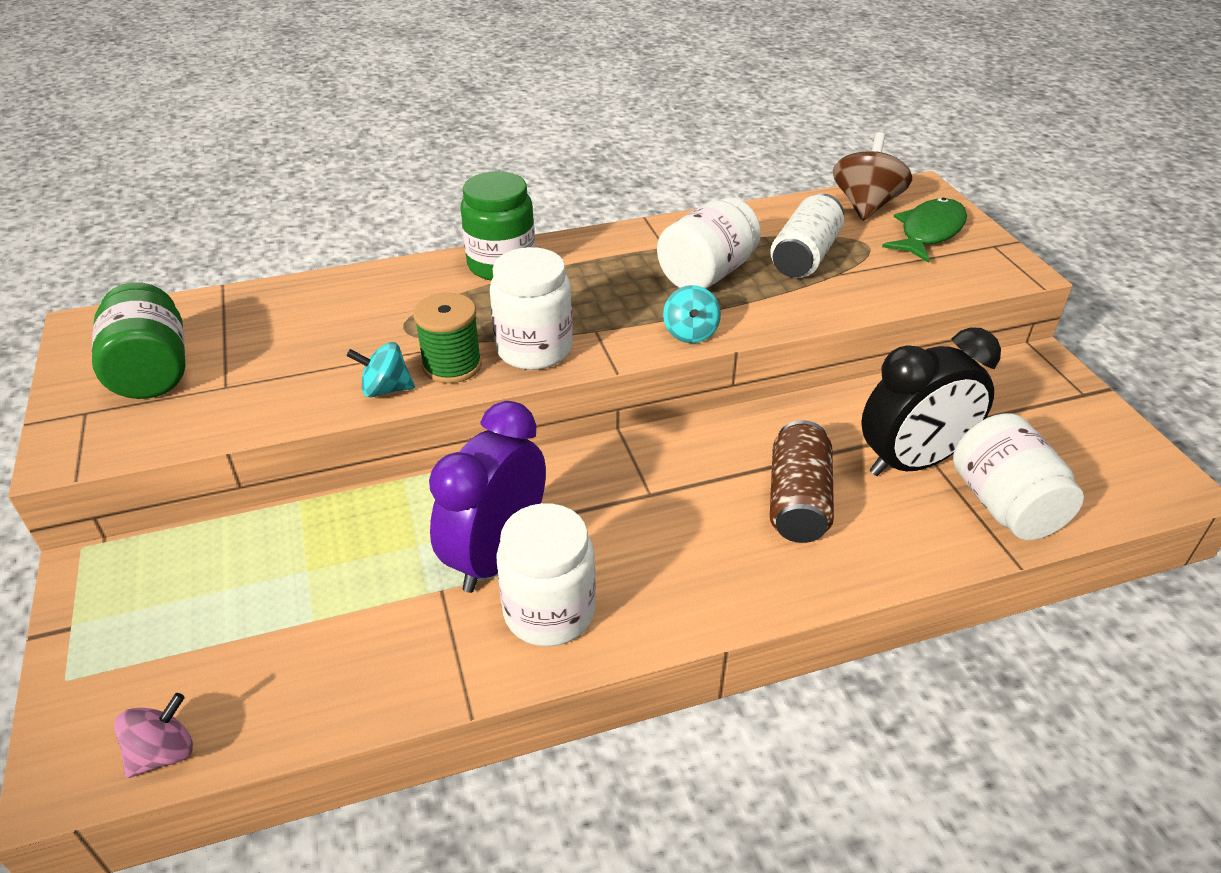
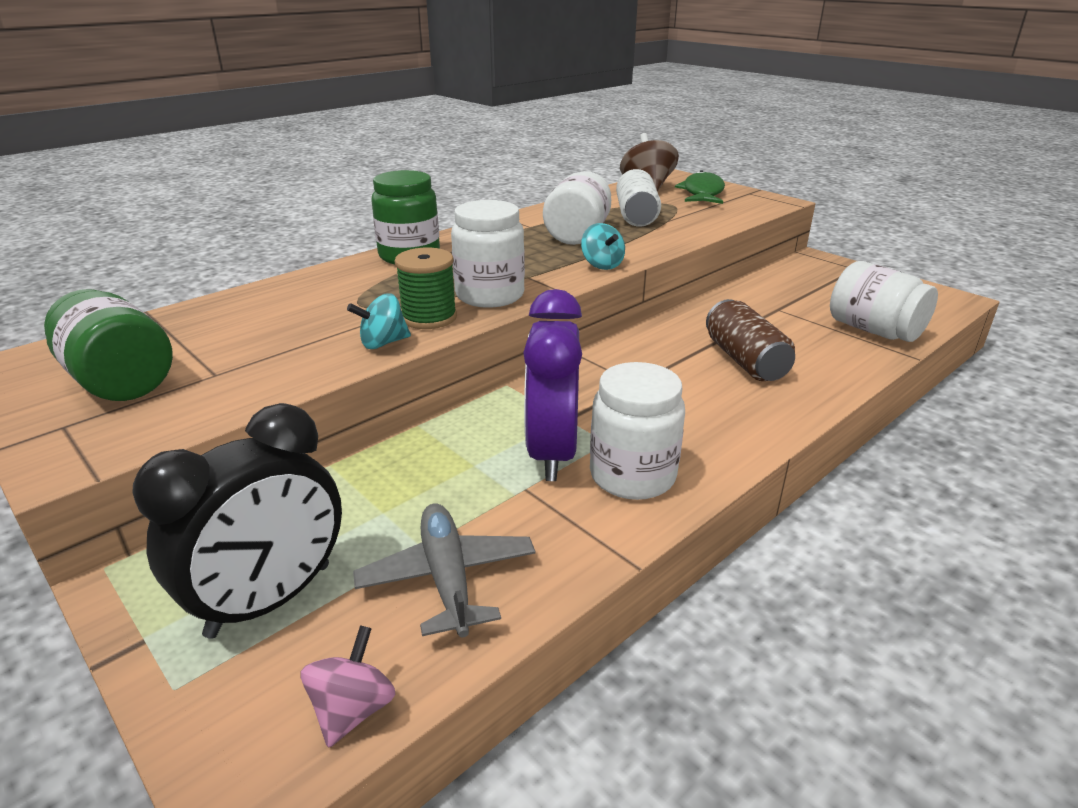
camera: 25 degrees left, 10 degrees down
(309, 661) = (447, 578): none -> grey plane
(912, 462) = (795, 323): black clock -> black clock (270, 600)

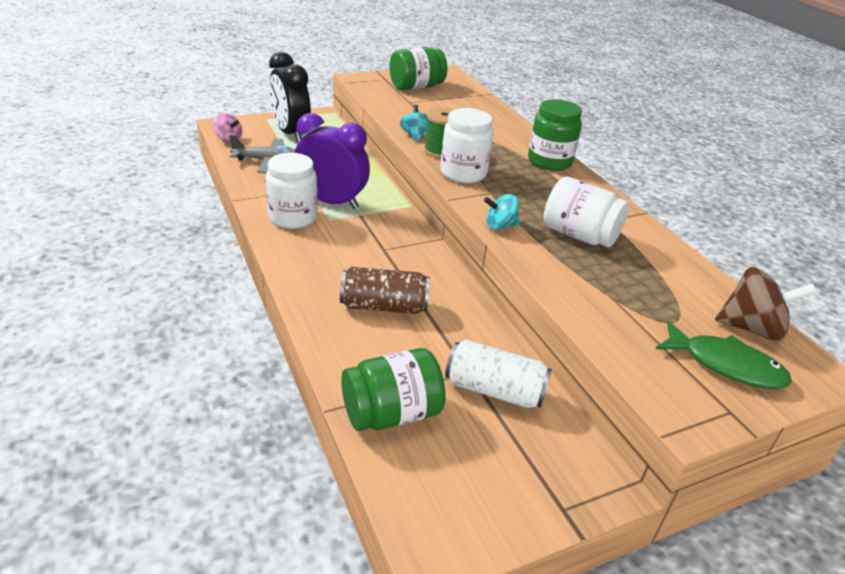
camera: 105 degrees right, 5 degrees up
(636, 215) = (632, 283): white can -> white can (494, 390)
(874, 330) = (391, 413): white jar -> green jar

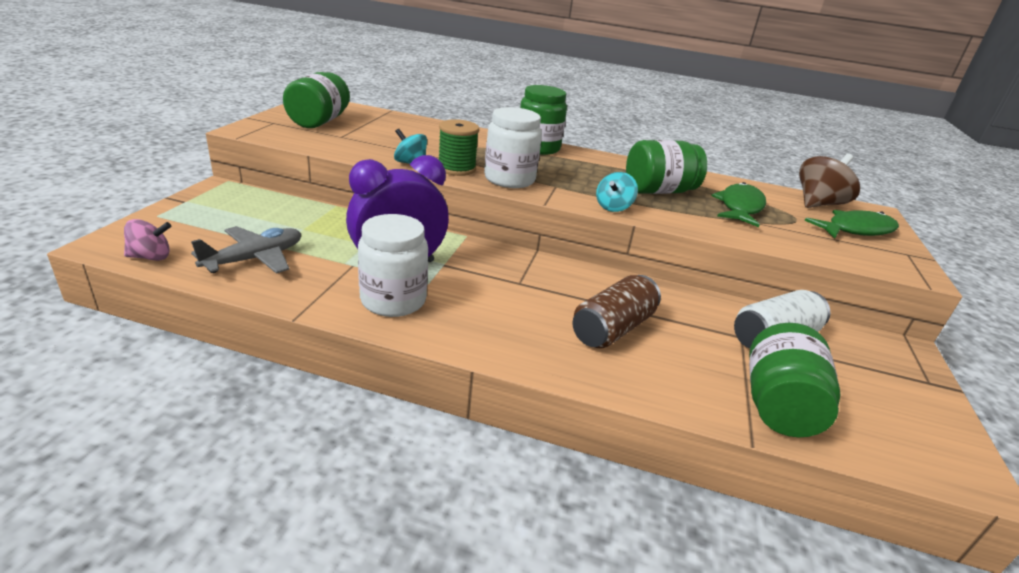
camera: 50 degrees left, 5 degrees down
(290, 133) = (219, 219): black clock -> none
(579, 235) = (659, 191): white jar -> green jar
(632, 283) = (740, 207): none -> green fish

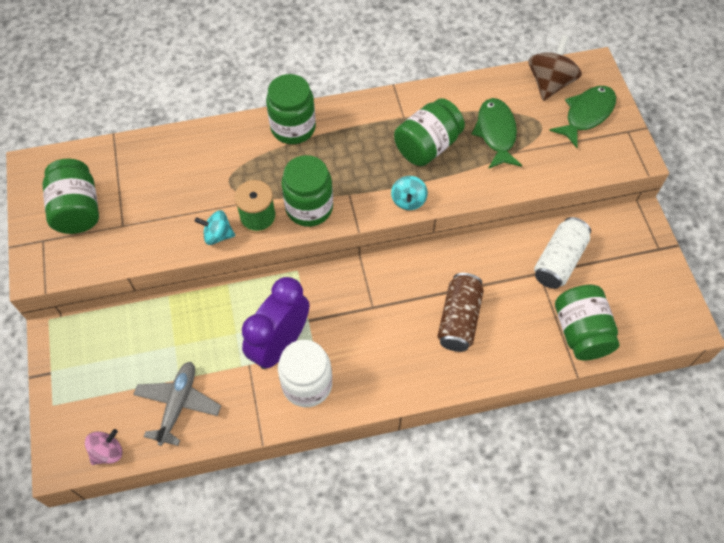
camera: 25 degrees left, 30 degrees up
(509, 179) = (309, 208): white jar -> green jar

